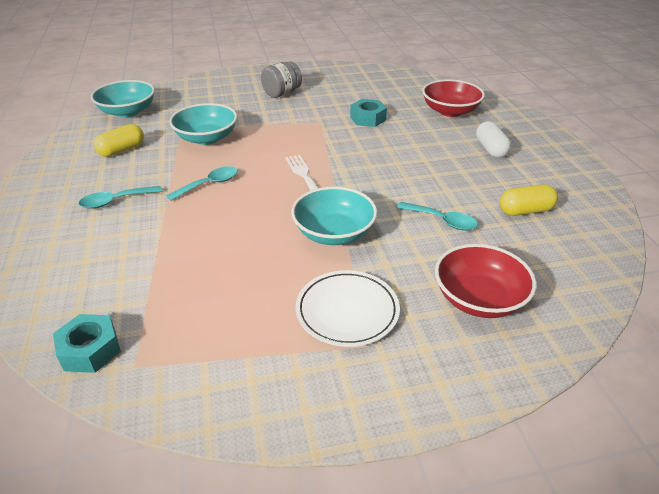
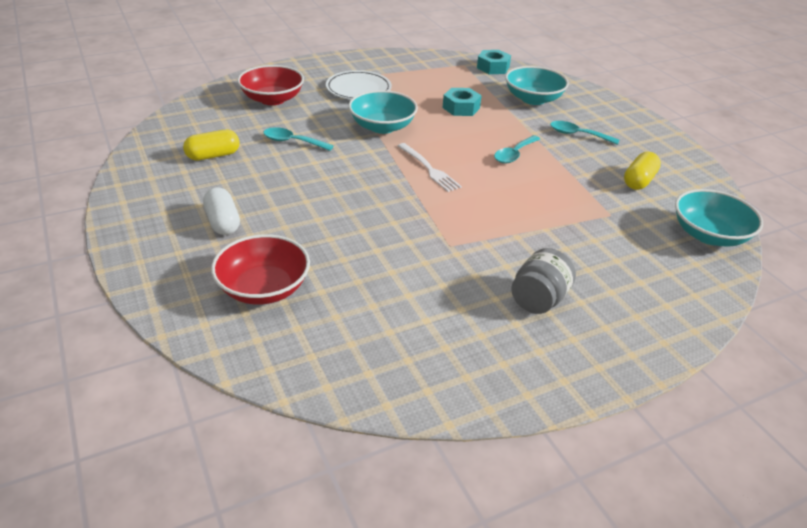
camera: 165 degrees right, 0 degrees up
(116, 201) = (578, 135): turquoise spoon -> turquoise spoon turned 120 degrees counterclockwise
(206, 138) = (568, 204): turquoise bowl -> turquoise bowl (533, 99)
(368, 118) = (386, 258): turquoise nut -> turquoise nut (461, 108)

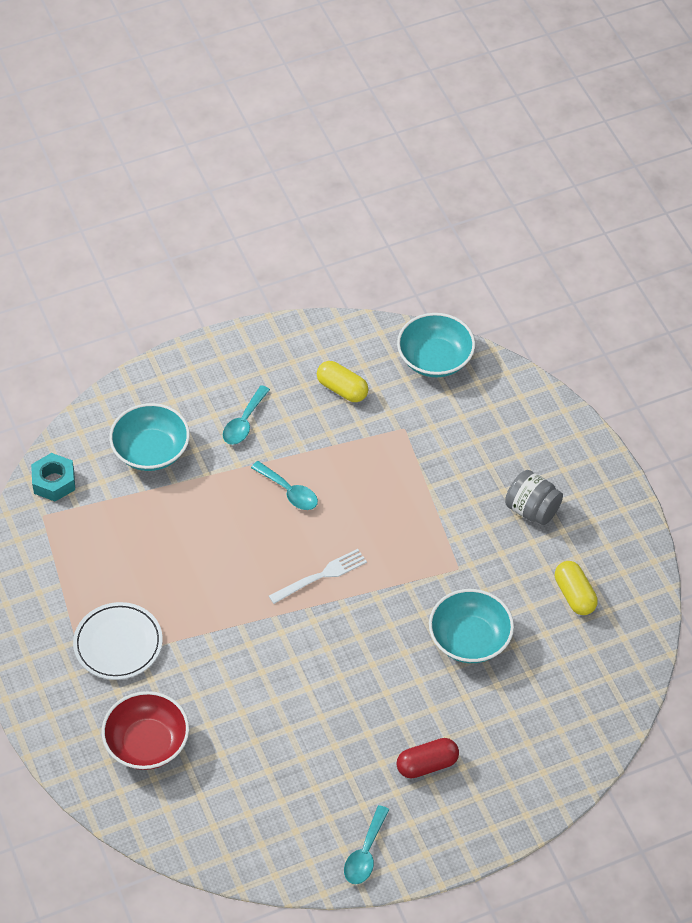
camera: 85 degrees left, 15 degrees up
(213, 156) = (294, 793): yellow capsule -> yellow capsule (574, 595)
(223, 222) = (427, 765): white capsule -> red capsule
(263, 288) = (527, 718): red bowl -> none
(292, 142) = (261, 712): turquoise spoon -> turquoise spoon (365, 853)
(382, 127) = (224, 618): turquoise bowl -> turquoise bowl (470, 639)
(461, 108) = (174, 531): turquoise nut -> none

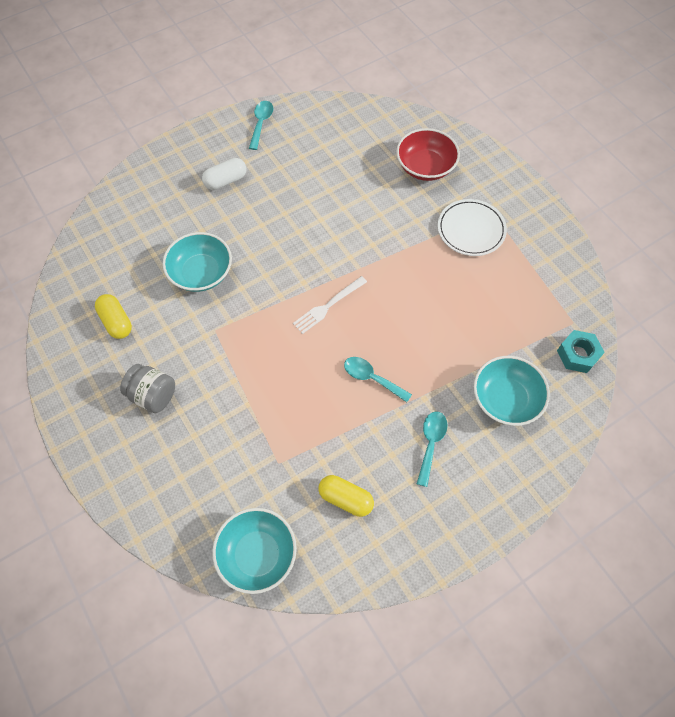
camera: 170 degrees right, 10 degrees up
(427, 765) = (226, 181): red capsule -> white capsule

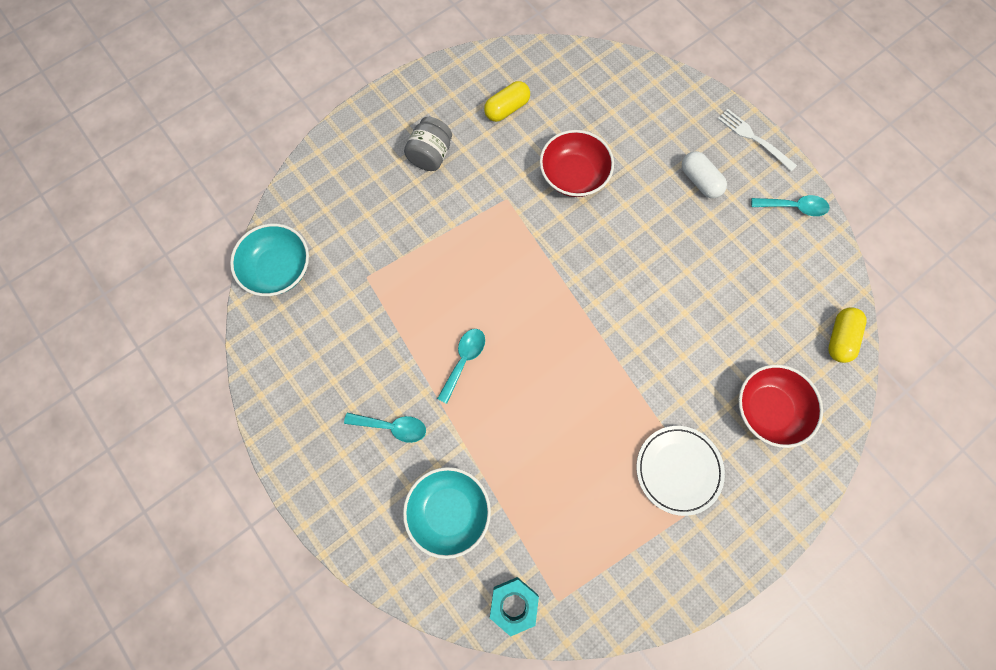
camera: 85 degrees right, 10 degrees up
(201, 273) = (573, 175): turquoise bowl -> red bowl
(327, 306) = (547, 307): white fork -> white fork (753, 138)
(345, 499) = (331, 343): yellow capsule -> yellow capsule (839, 338)

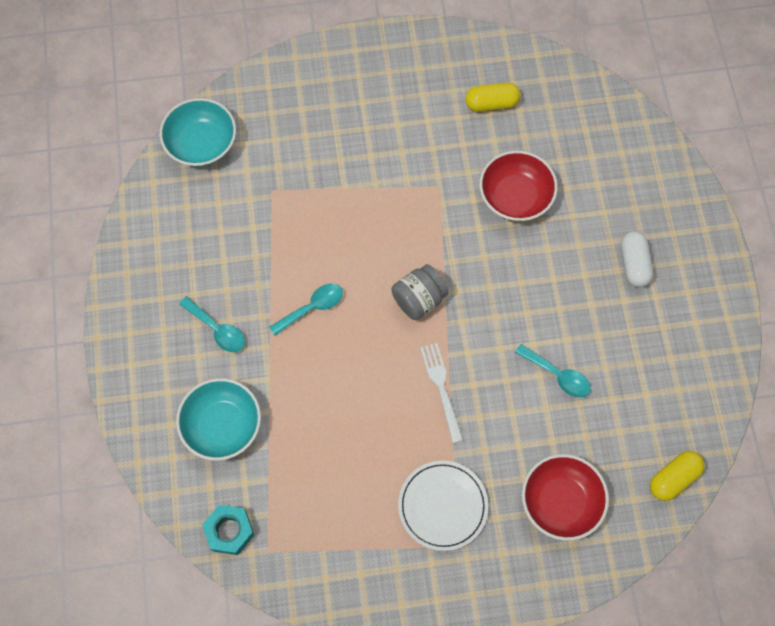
camera: 30 degrees right, 5 degrees down
(430, 155) = (394, 111): grey jar -> grey jar (419, 299)
(753, 138) = (715, 251): white fork -> white fork (441, 387)
(793, 207) = (711, 336): turquoise spoon -> turquoise spoon (557, 375)

